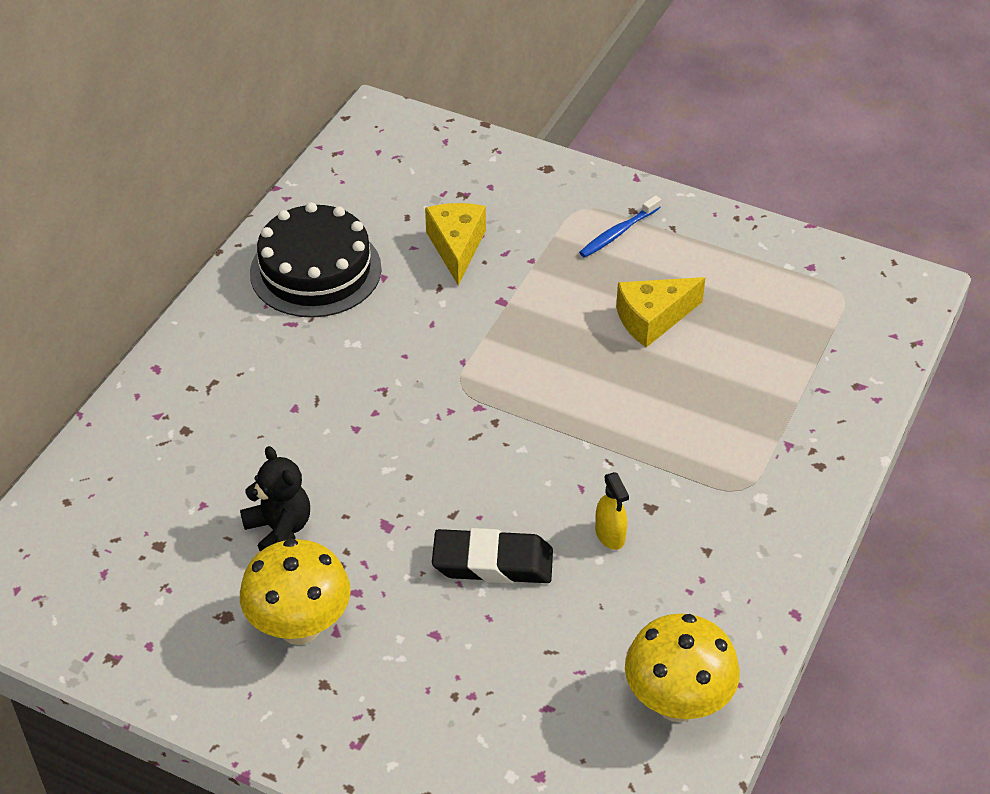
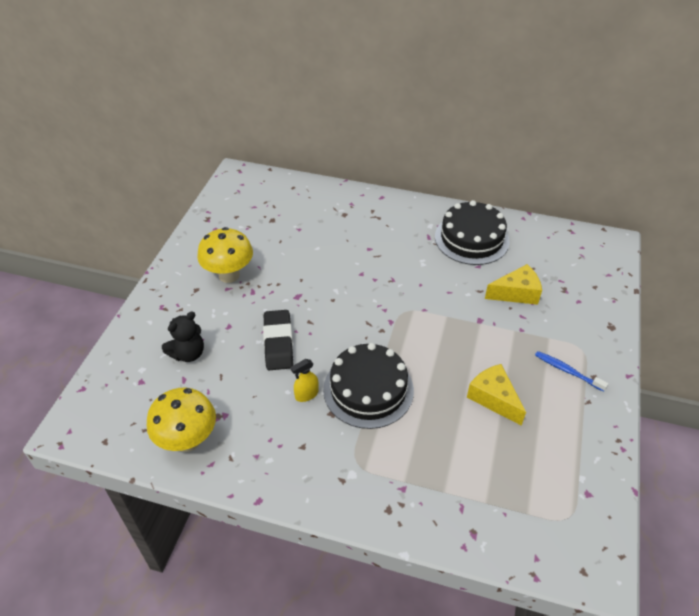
camera: 80 degrees right, 0 degrees up
(279, 529) = (288, 257): black teddy bear -> black teddy bear (188, 353)
(613, 456) = (368, 389): none -> black cake

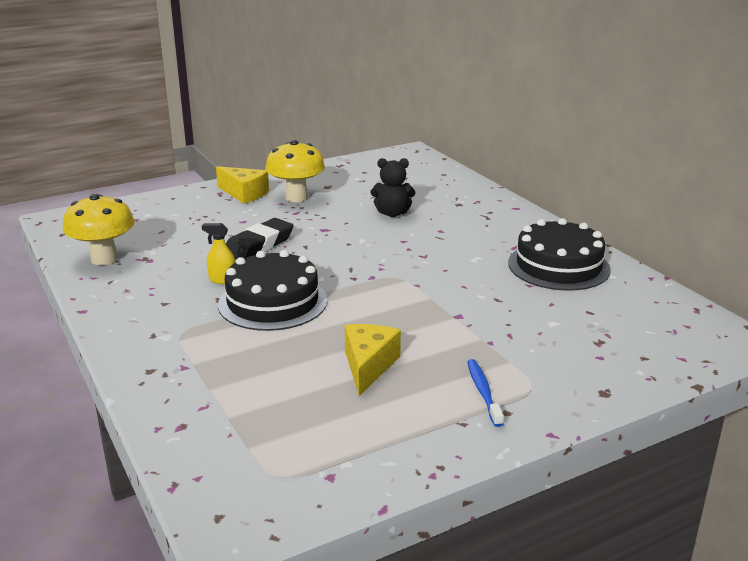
camera: 45 degrees right, 20 degrees down
(188, 353) = (189, 221): black teddy bear -> black teddy bear (392, 213)
(516, 293) = (535, 318): yellow cheese -> yellow cheese (244, 194)

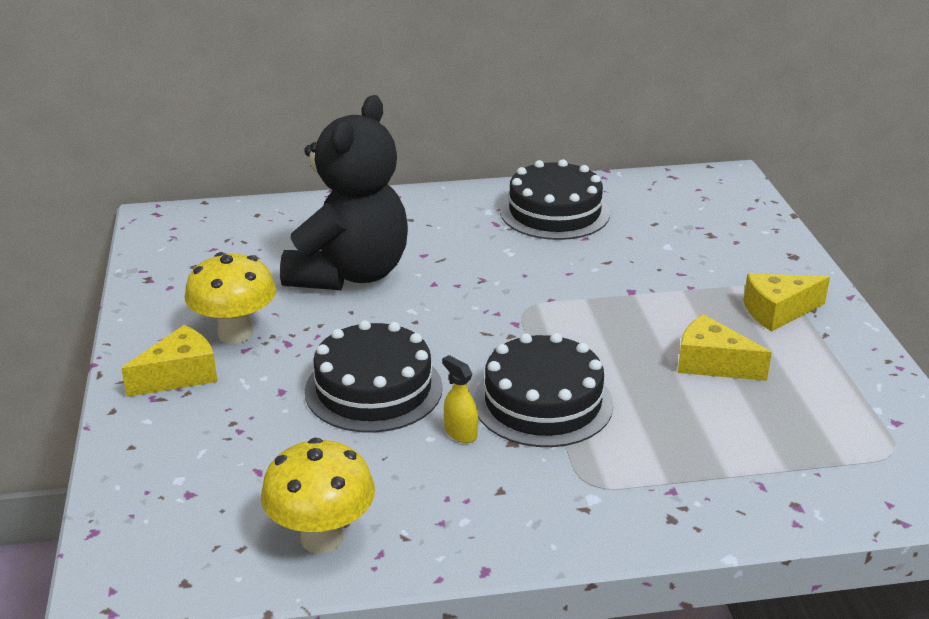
camera: 70 degrees left, 5 degrees up
(222, 280) = (460, 433): yellow spray bottle -> yellow spray bottle turned 105 degrees clockwise
(259, 245) = (373, 389): black eraser -> black cake
(392, 213) = (350, 274): black teddy bear -> black teddy bear, size x2.24
(483, 392) = (777, 312): blue toothbrush -> yellow cheese

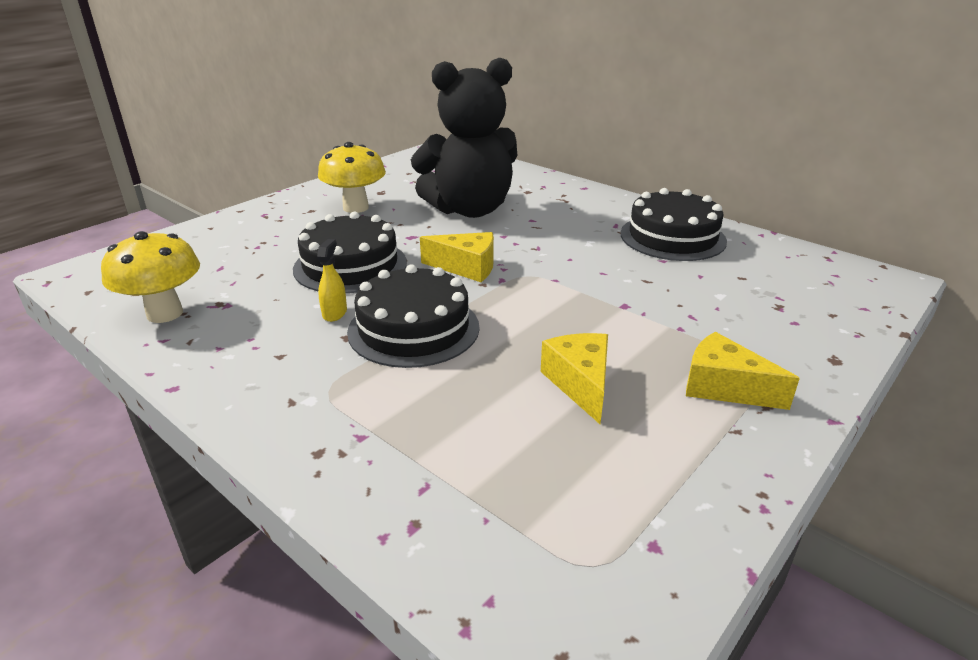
camera: 50 degrees right, 0 degrees up
(180, 375) = (294, 212): yellow cheese -> yellow cheese (466, 267)

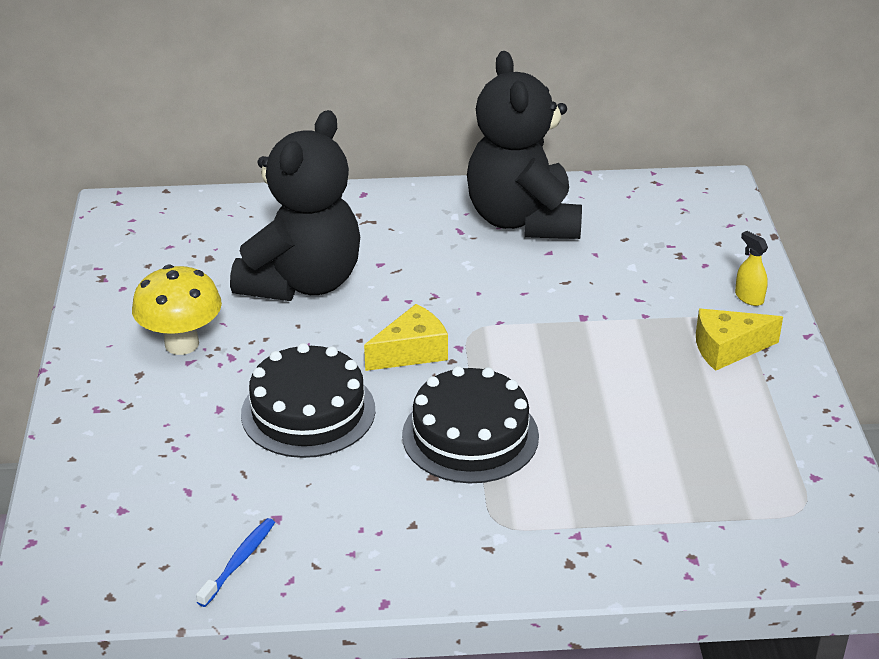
camera: 45 degrees left, 5 degrees up
(165, 313) = (239, 561): yellow mushroom -> blue toothbrush
(335, 313) = (384, 463): yellow spray bottle -> yellow spray bottle (749, 297)
(580, 384) = (646, 403): yellow cheese -> none
(672, 237) = (523, 220): black cake -> black teddy bear

